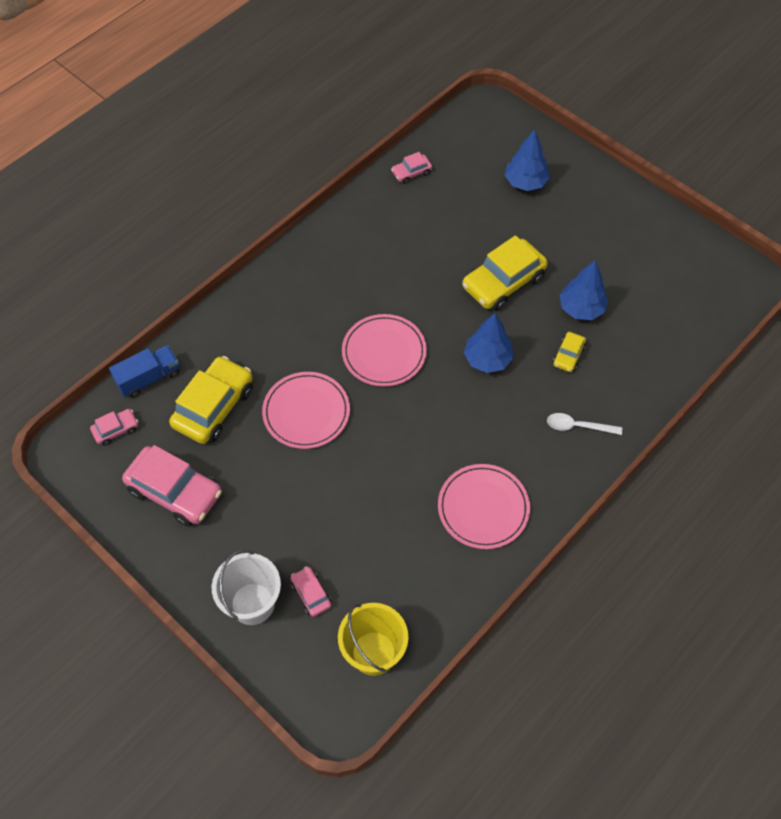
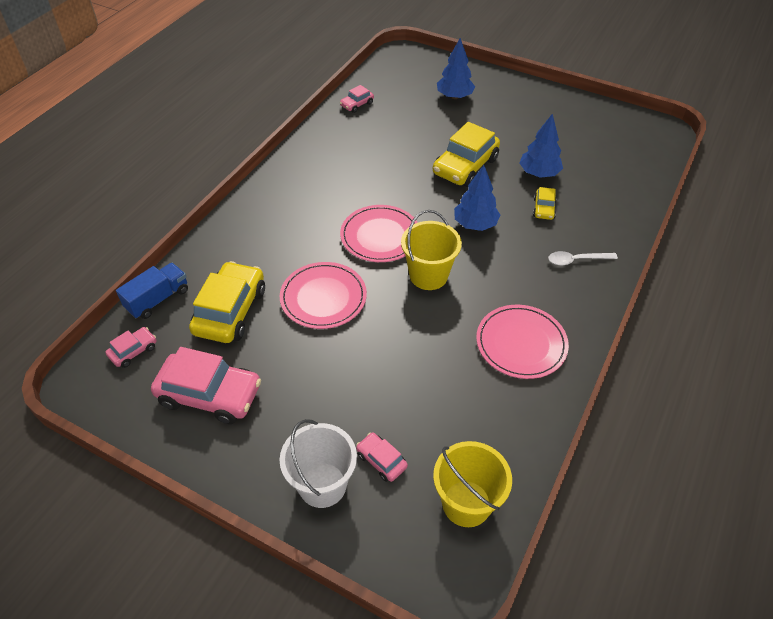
camera: 15 degrees left, 10 degrees down
(418, 410) = (428, 275): none -> yellow bucket

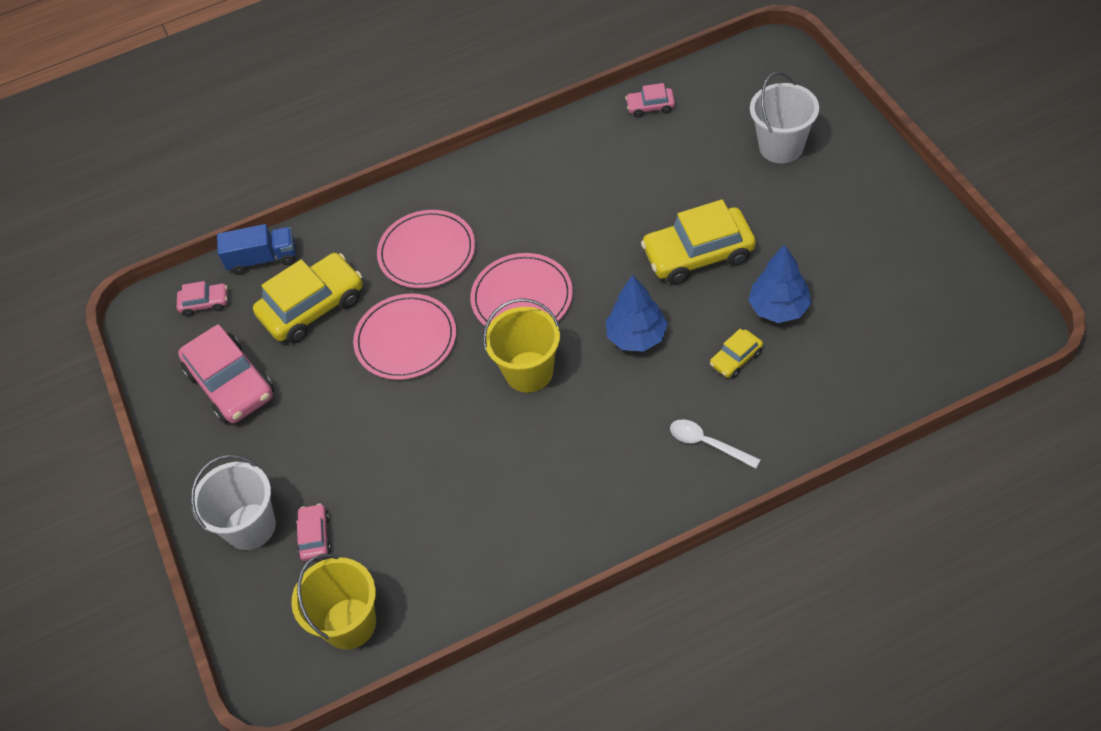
camera: 45 degrees right, 5 degrees up
(454, 96) = (781, 147): blue tree -> white bucket
(521, 343) = (549, 503): pink plate -> pink plate (427, 252)

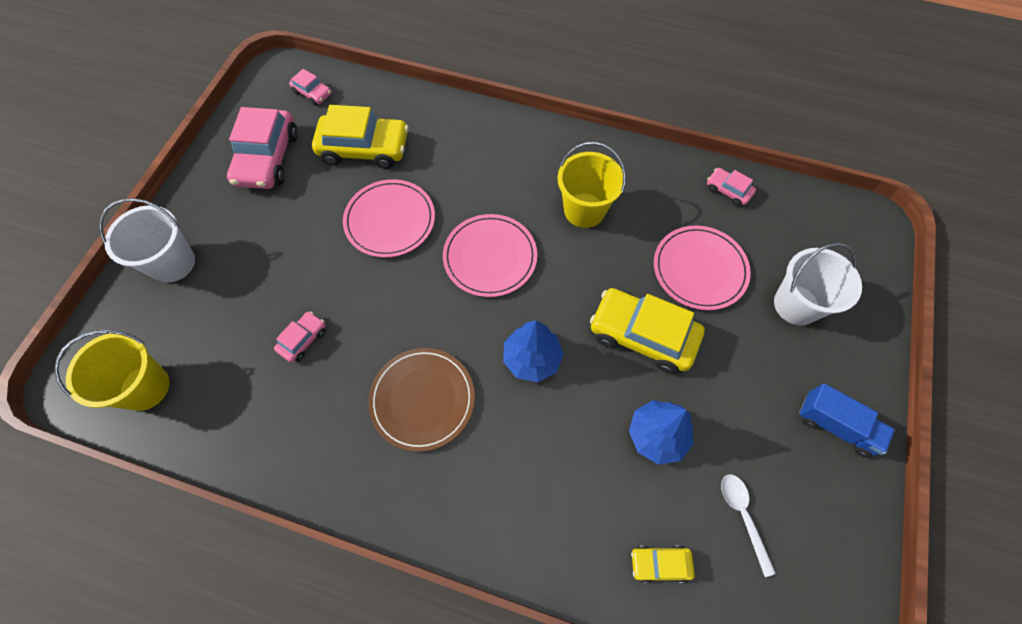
camera: 35 degrees right, 10 degrees up
(263, 259) = (373, 92): blue truck -> blue truck (835, 425)
(315, 536) = (195, 306): pink car -> pink car (303, 340)
(427, 252) = (468, 171): pink plate -> pink plate (699, 269)
(529, 372) = (435, 316): yellow bucket -> yellow bucket (584, 210)
(587, 432) = (422, 399): none -> brown plate
(707, 443) = (489, 494): white spoon -> white spoon (743, 516)
(736, 358) = (582, 445): yellow car -> yellow car (659, 564)

